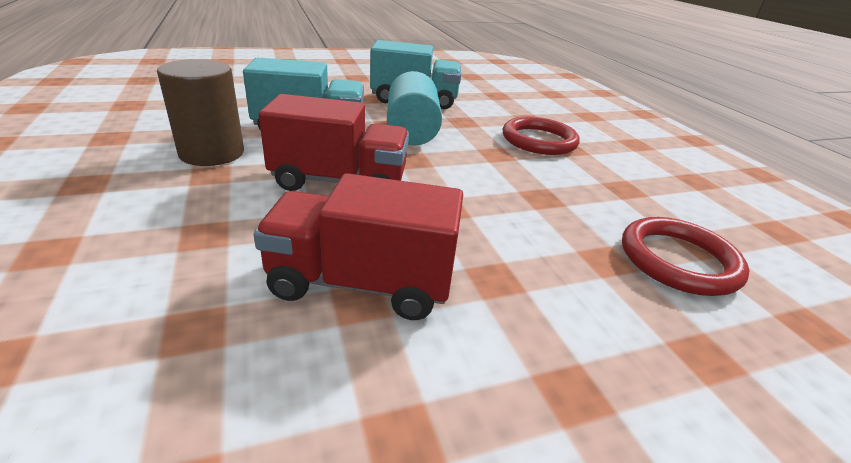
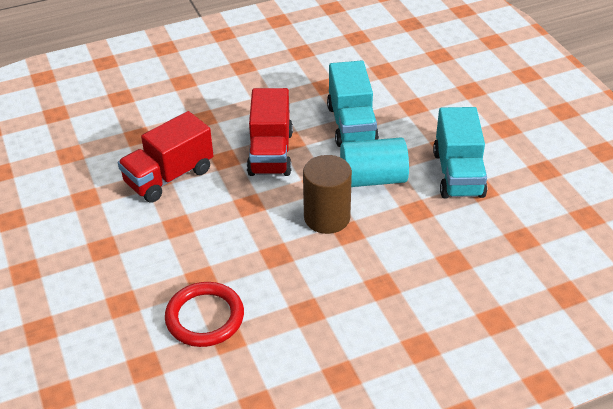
camera: 90 degrees right, 10 degrees up
(212, 153) = (293, 94): brown cylinder -> brown cylinder (327, 217)
(361, 283) = (169, 177): red truck -> red truck turned 135 degrees counterclockwise
(539, 140) = (391, 264): red ring -> none

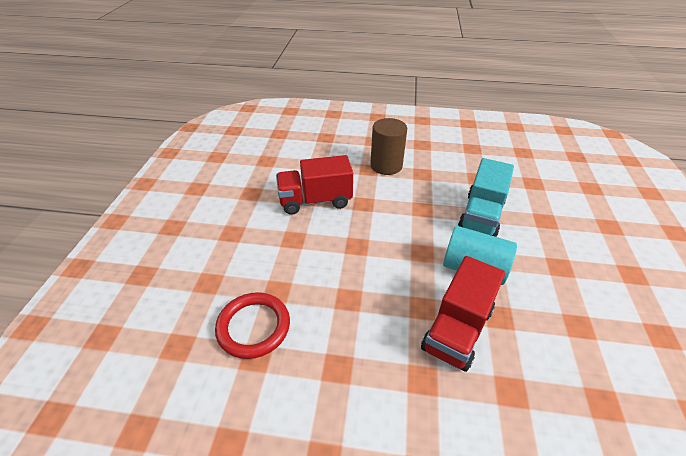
camera: 30 degrees right, 0 degrees up
(270, 153) = (400, 212): red truck -> red truck (457, 329)
(327, 217) = (412, 285): brown cylinder -> brown cylinder (386, 165)
(458, 174) = (560, 299): turquoise truck -> none

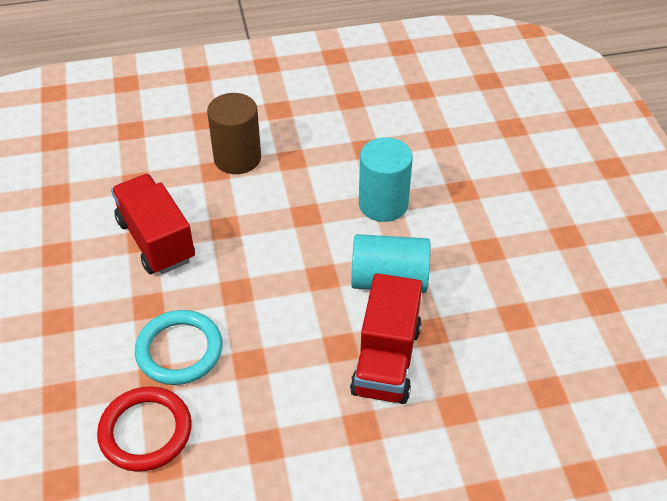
camera: 20 degrees left, 5 degrees up
(302, 275) = (179, 350): none -> turquoise ring
(315, 201) = (156, 240): red truck -> red truck turned 90 degrees clockwise
(481, 215) = (383, 204): turquoise truck -> turquoise cylinder

